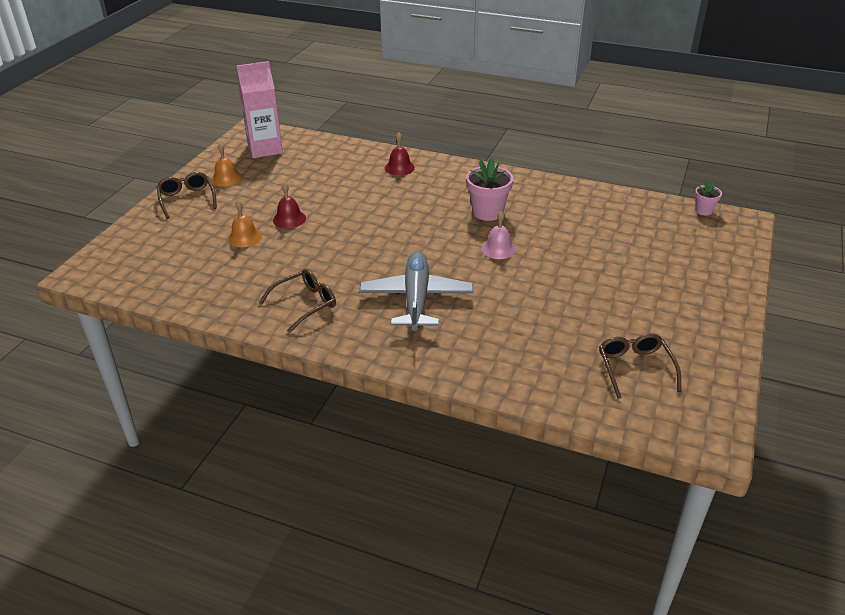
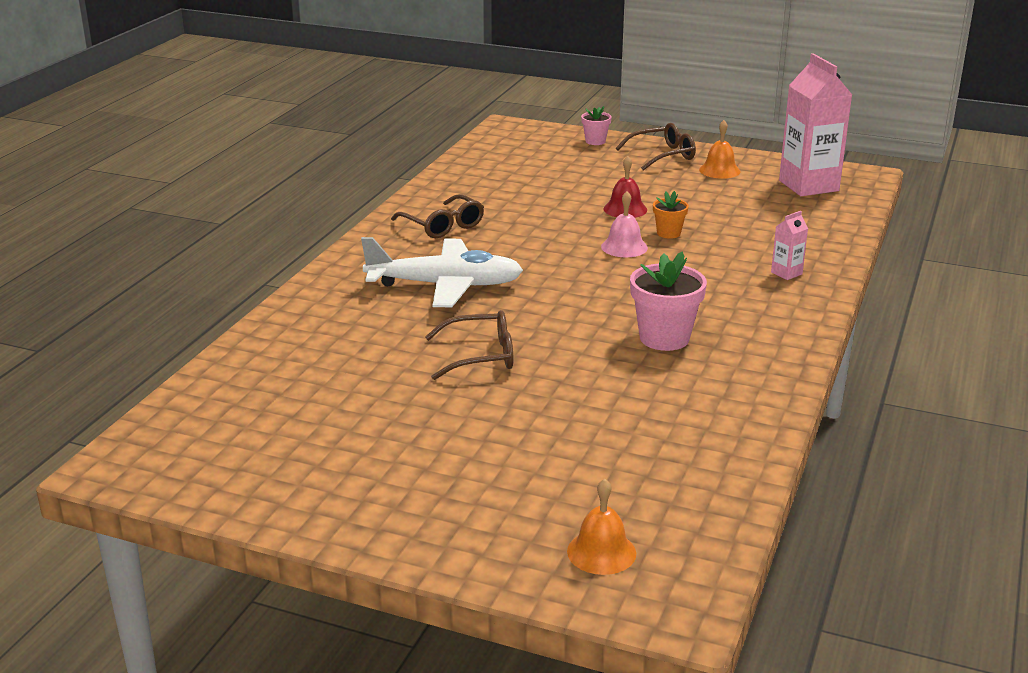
camera: 90 degrees right, 10 degrees down
(244, 237) = (580, 189): orange bell -> orange bell (601, 552)
(335, 204) = (668, 233): none -> orange flower pot
(399, 167) = (786, 273): red bell -> pink carton
(416, 298) = (445, 285): grey plane -> white plane
(498, 249) = (560, 343): pink bell -> pink bell (624, 247)
(635, 368) = (266, 427): brown glasses -> brown glasses (480, 356)
(703, 210) = (709, 563): pink flower pot -> pink flower pot (595, 141)

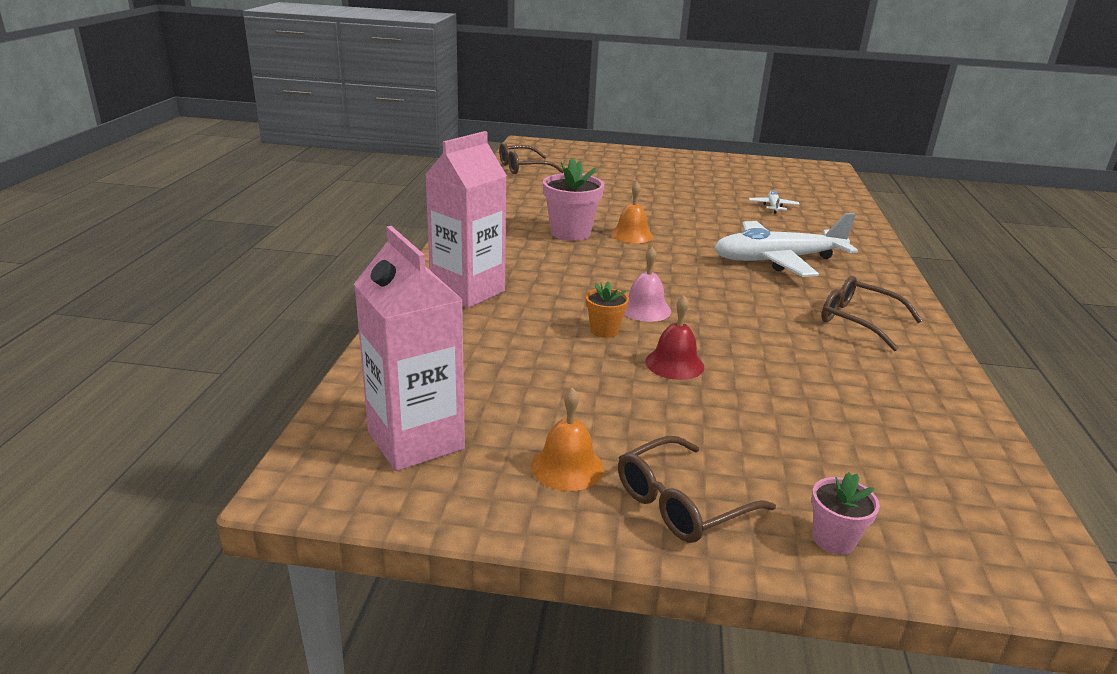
camera: 165 degrees right, 0 degrees up
(349, 368) = (773, 206): none -> white plane
(480, 356) = (696, 216): brown glasses -> brown glasses (523, 168)
(601, 552) = (568, 154): orange bell -> orange bell (631, 235)
(786, 273) = (467, 291): pink carton -> pink carton, size x2.28

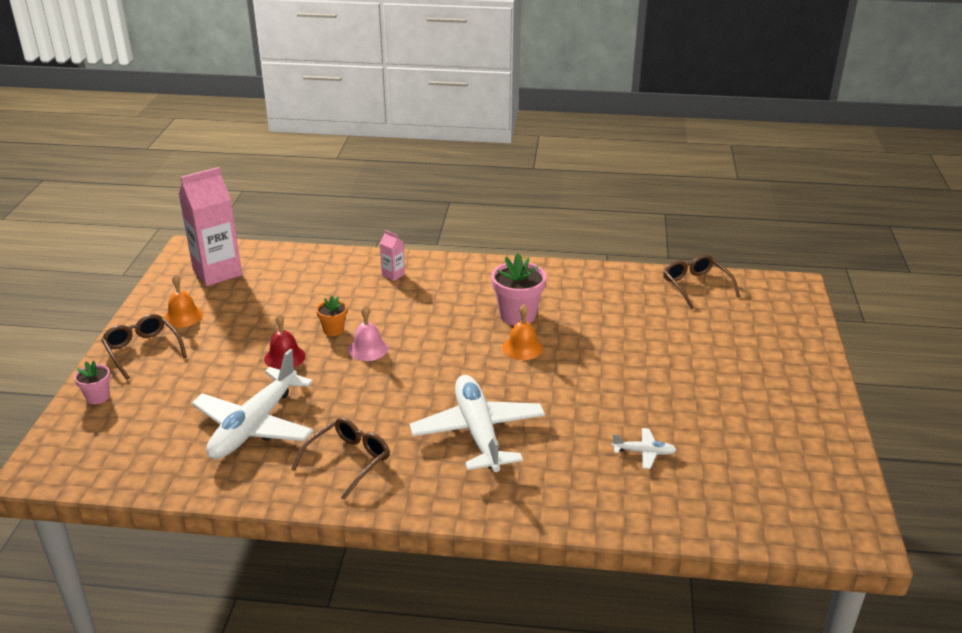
camera: 90 degrees right, 5 degrees up
(467, 291) = (393, 275): pink carton -> pink carton, size x0.44
(830, 379) = (254, 426): none -> white plane

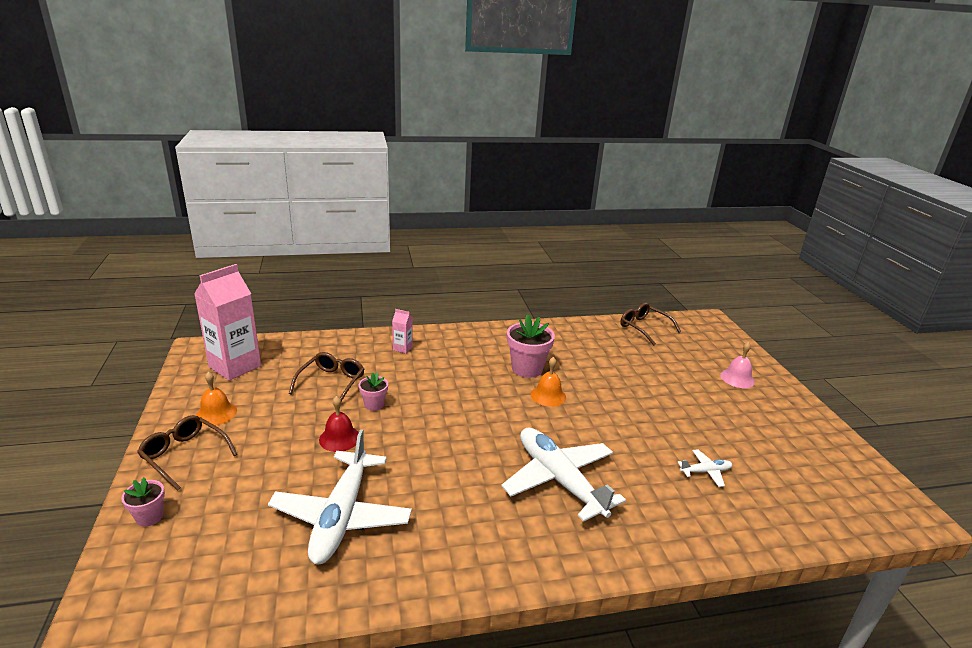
camera: 20 degrees left, 5 degrees down
(333, 330) = (374, 404): orange flower pot -> pink flower pot
(348, 461) = (456, 535): brown glasses -> brown glasses (331, 383)
(368, 349) = (415, 417): pink bell -> pink bell (737, 378)

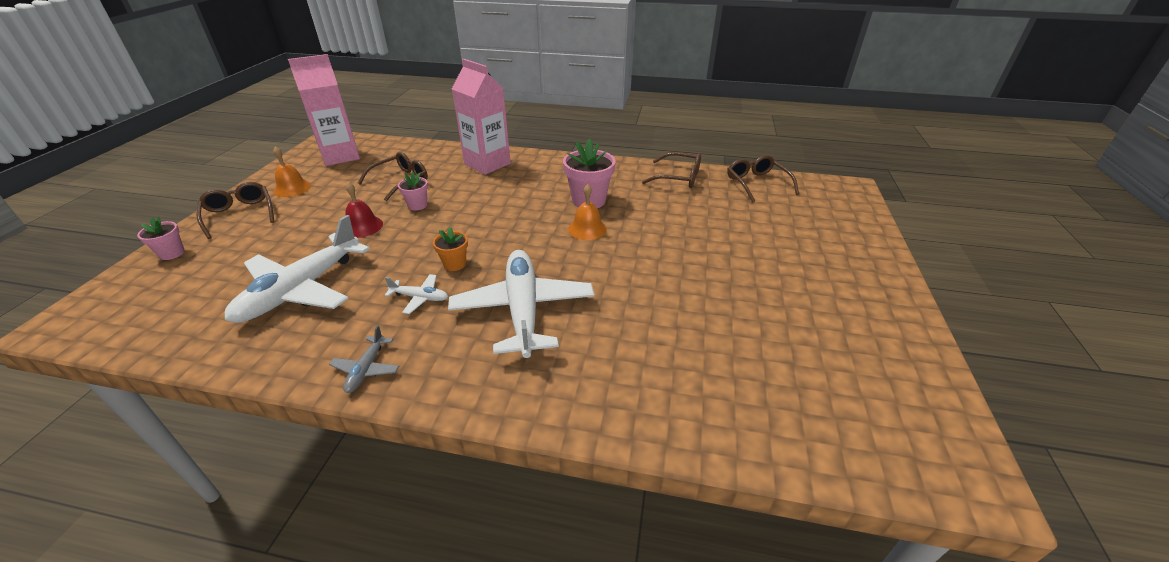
camera: 25 degrees right, 10 degrees up
(402, 348) = (487, 164): pink carton -> pink carton, size x2.28
(465, 454) = (455, 264): none -> orange flower pot
(478, 568) = (366, 369): none -> grey plane
(581, 333) = (678, 177): none -> brown glasses
(705, 471) = (698, 343): white plane -> white plane (420, 298)
(737, 378) = (832, 254): pink bell -> none

